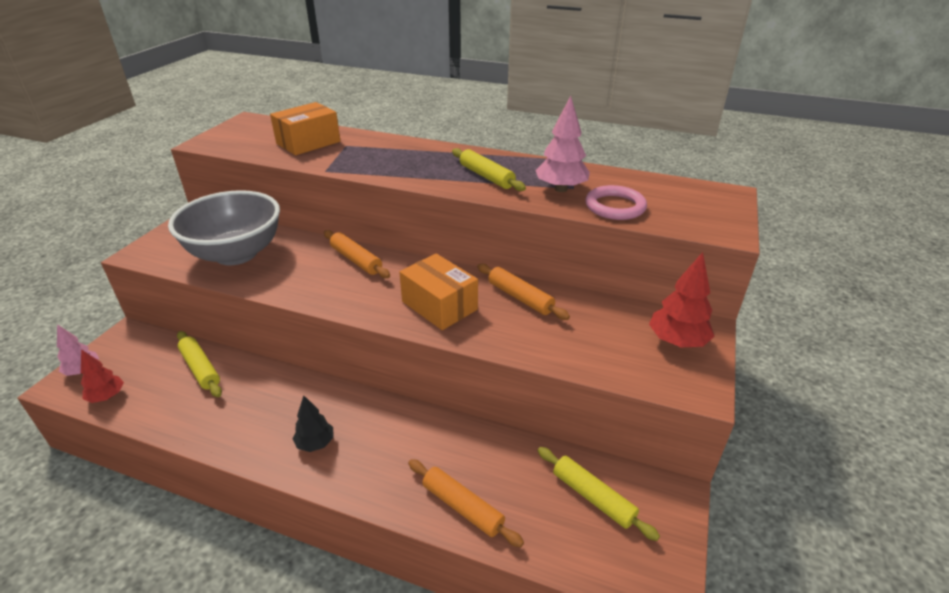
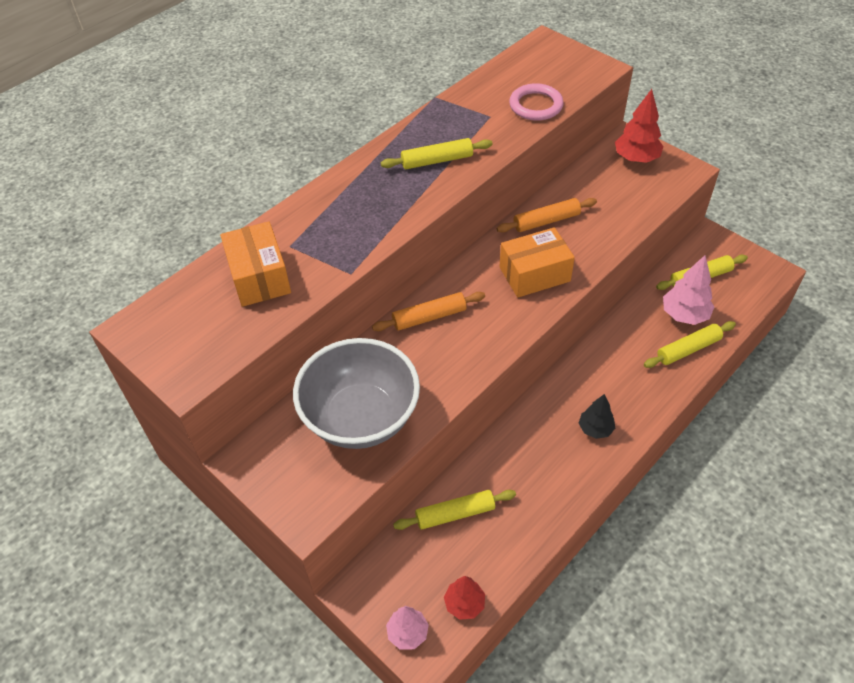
camera: 65 degrees left, 15 degrees up
(462, 507) = (688, 349): orange rolling pin -> yellow rolling pin
(561, 189) = (488, 123): pink tree -> pink tree (684, 315)

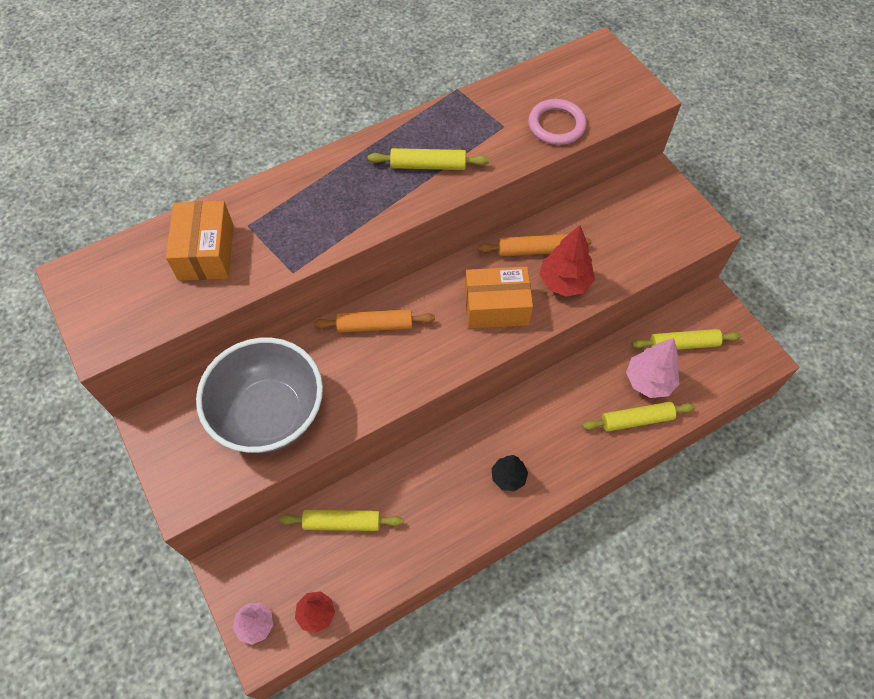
camera: 15 degrees right, 10 degrees up
(636, 158) = (656, 202): red tree -> red tree (564, 282)

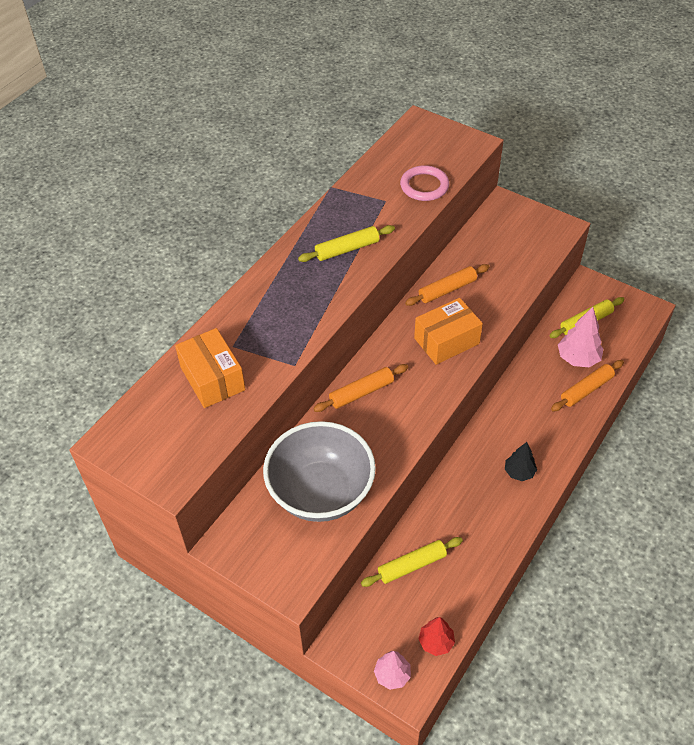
camera: 25 degrees left, 10 degrees down
(564, 282) = (485, 303): red tree -> none
(636, 419) = (586, 389): yellow rolling pin -> orange rolling pin

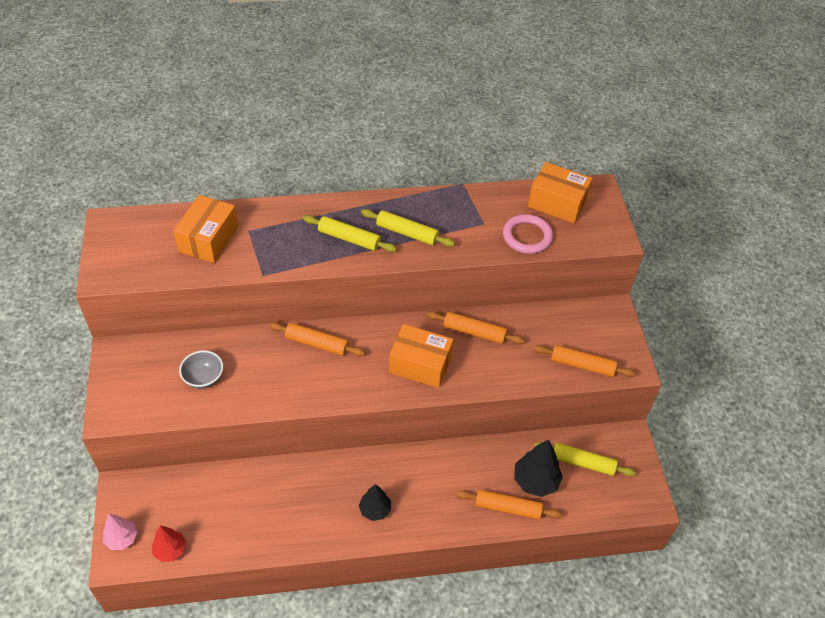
camera: 45 degrees right, 0 degrees up
(321, 492) = (204, 378): grey bowl -> grey bowl, size x0.43
(409, 150) = (557, 203): none -> orange box
(412, 565) = (225, 490): yellow rolling pin -> yellow rolling pin (349, 238)
(535, 251) = (582, 365): none -> orange rolling pin
(577, 358) = (535, 481): pink tree -> black tree

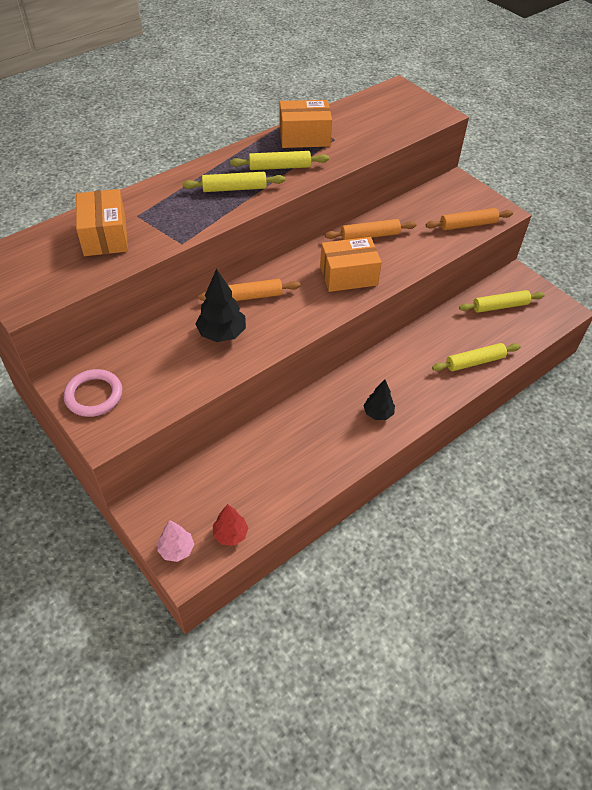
camera: 30 degrees left, 0 degrees up
(204, 378) = (171, 366): grey bowl -> none
(508, 508) = (475, 362): orange rolling pin -> yellow rolling pin
(527, 236) = (376, 136): pink ring -> pink ring (94, 395)
(535, 481) = (478, 334): black tree -> black tree (222, 334)
(557, 203) = (377, 106): orange box -> orange box (304, 137)

